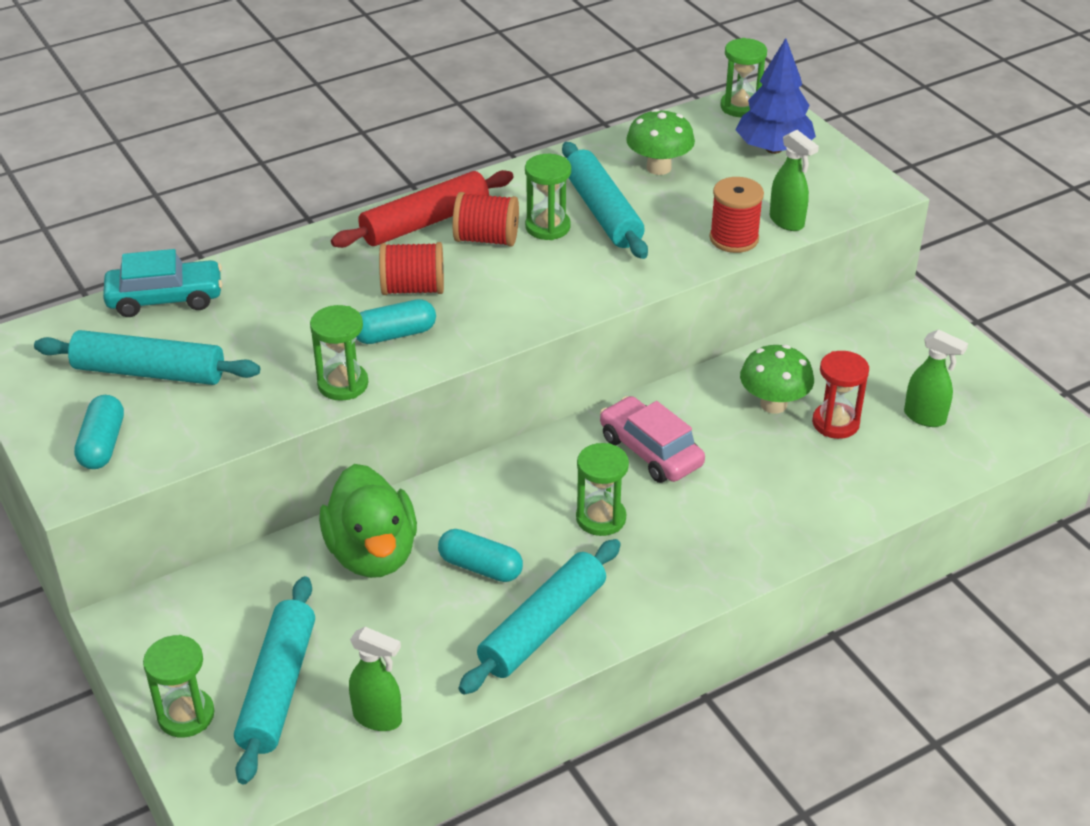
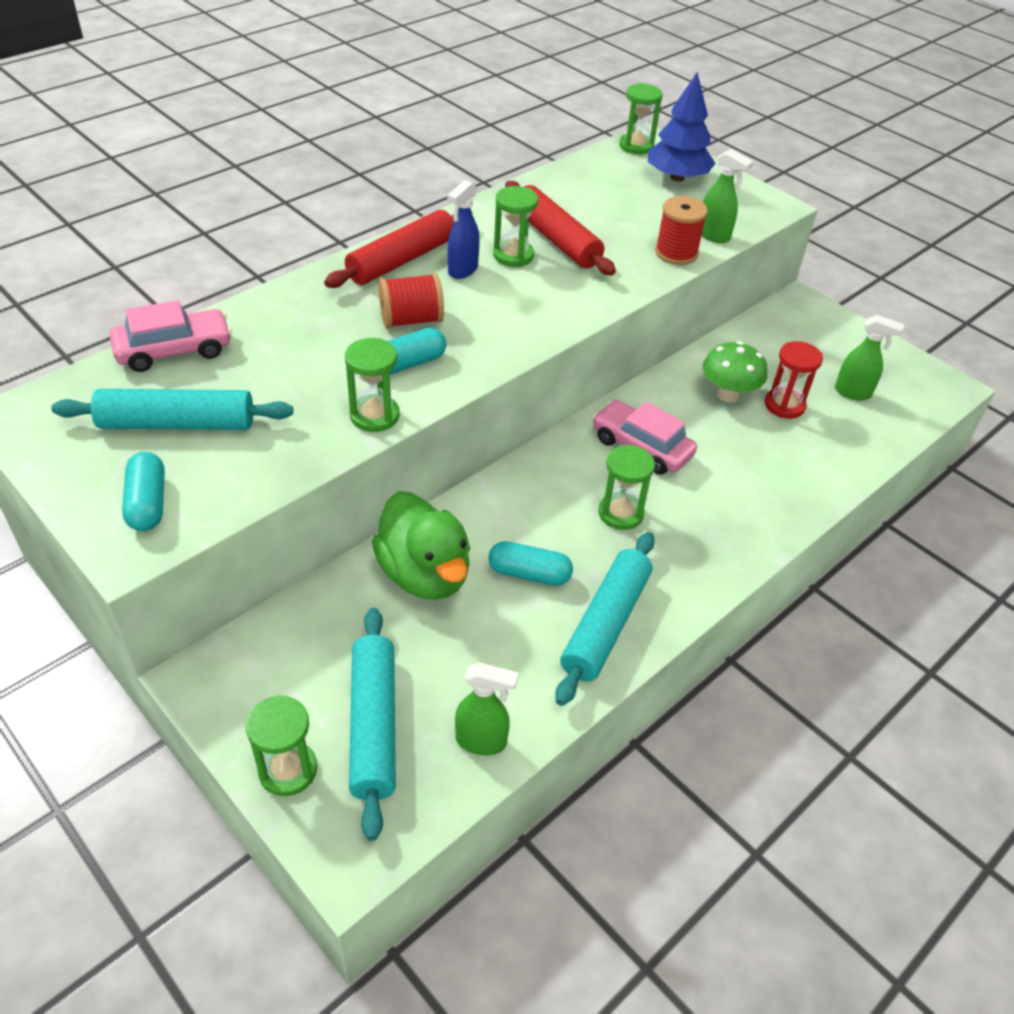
camera: 15 degrees left, 5 degrees up
(165, 298) = (174, 350): turquoise car -> pink car
(486, 239) = (462, 270): red spool -> blue spray bottle
(602, 212) = (556, 239): turquoise rolling pin -> red rolling pin
(659, 168) = (589, 199): green mushroom -> none

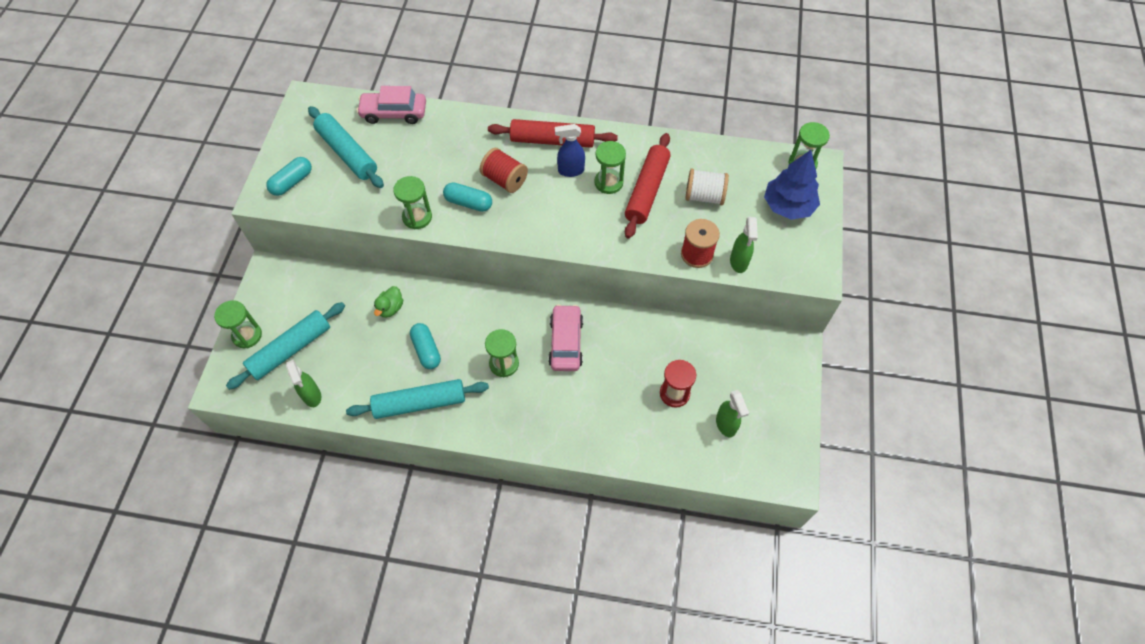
camera: 55 degrees right, 15 degrees up
(174, 350) = (394, 113): pink car -> pink car turned 150 degrees clockwise
(424, 574) = (390, 308): green duck -> green duck, size x0.47
(607, 212) = (704, 196): none -> white spool
(728, 395) = (655, 359): green mushroom -> none

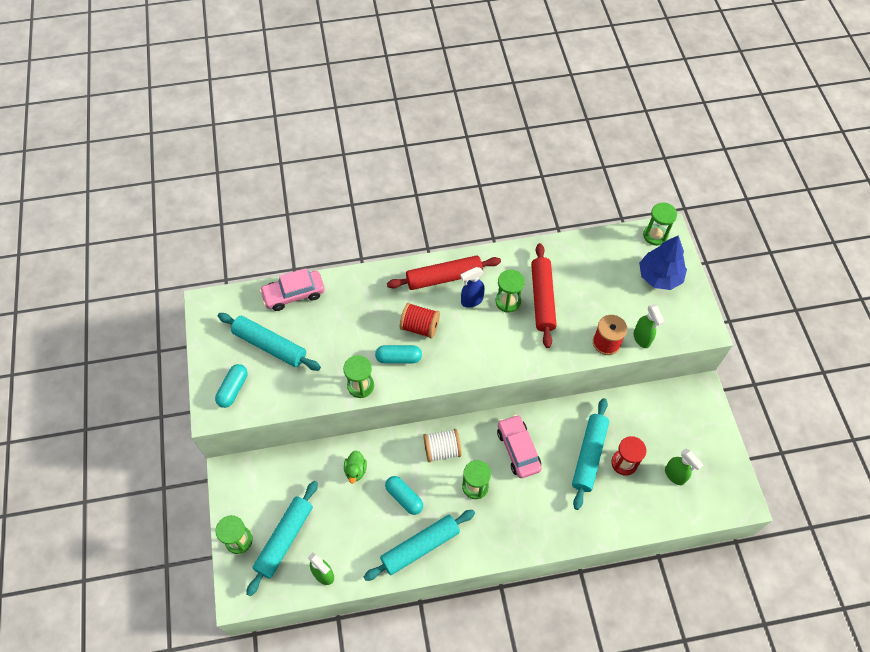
camera: 20 degrees left, 0 degrees up
(639, 373) = (589, 455): none -> turquoise rolling pin
(704, 196) = (590, 289): white spool -> white spool (442, 450)

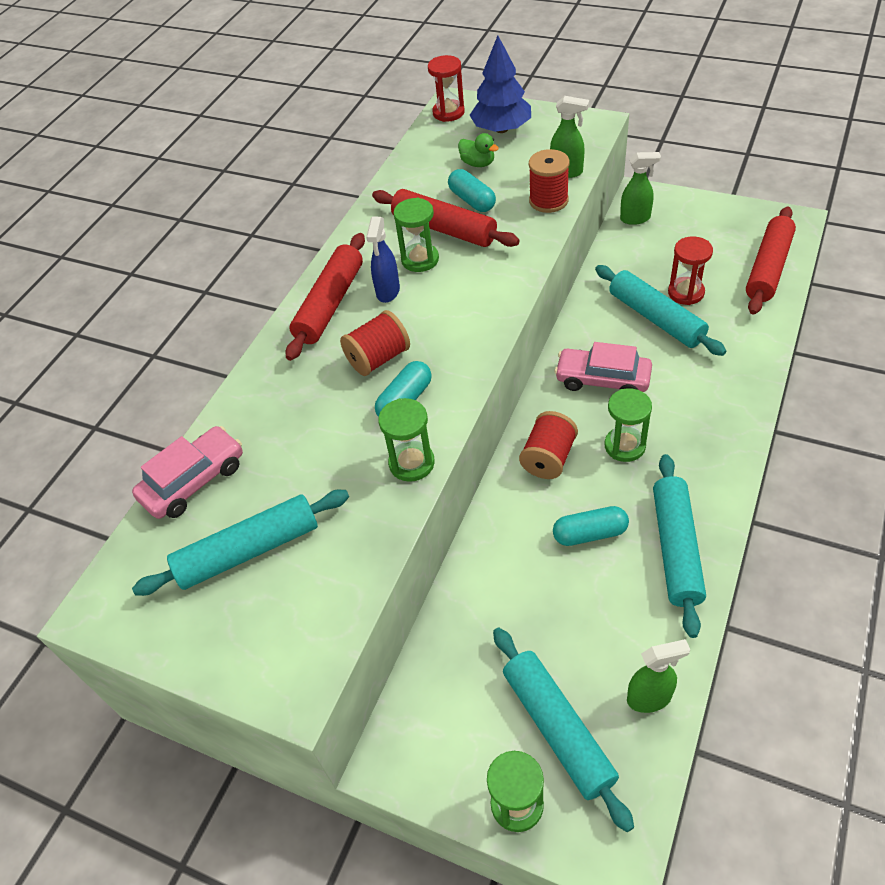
camera: 50 degrees left, 10 degrees down
(233, 389) = (278, 639): turquoise capsule -> turquoise capsule (472, 200)
(294, 294) = (194, 481): pink car -> pink car turned 150 degrees counterclockwise
(355, 470) = (508, 575): green duck -> green duck (478, 163)
(442, 450) = (548, 458): white spool -> red spool
(655, 235) = (448, 112): green hourglass -> red hourglass
(675, 475) = (729, 258): green spray bottle -> green spray bottle (635, 218)
(682, 504) = (768, 268): none -> red rolling pin

